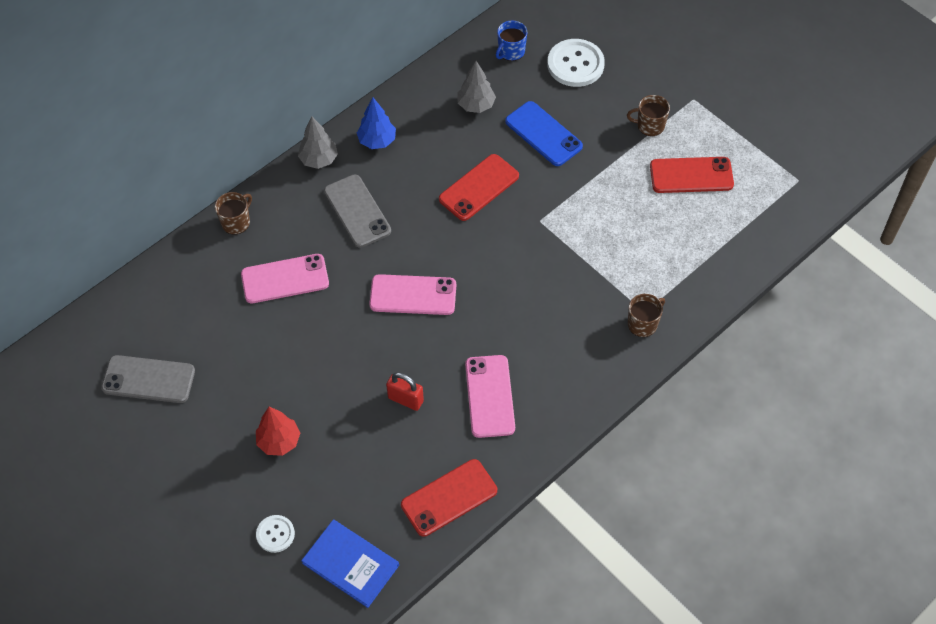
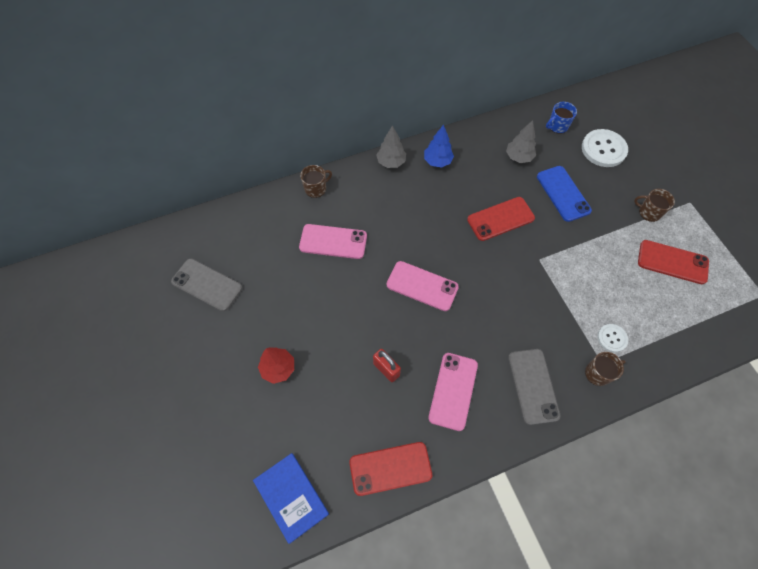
camera: 20 degrees right, 5 degrees up
(275, 534) = (244, 446): white button -> white button (612, 338)
(357, 211) = (404, 208): grey phone -> grey phone (533, 386)

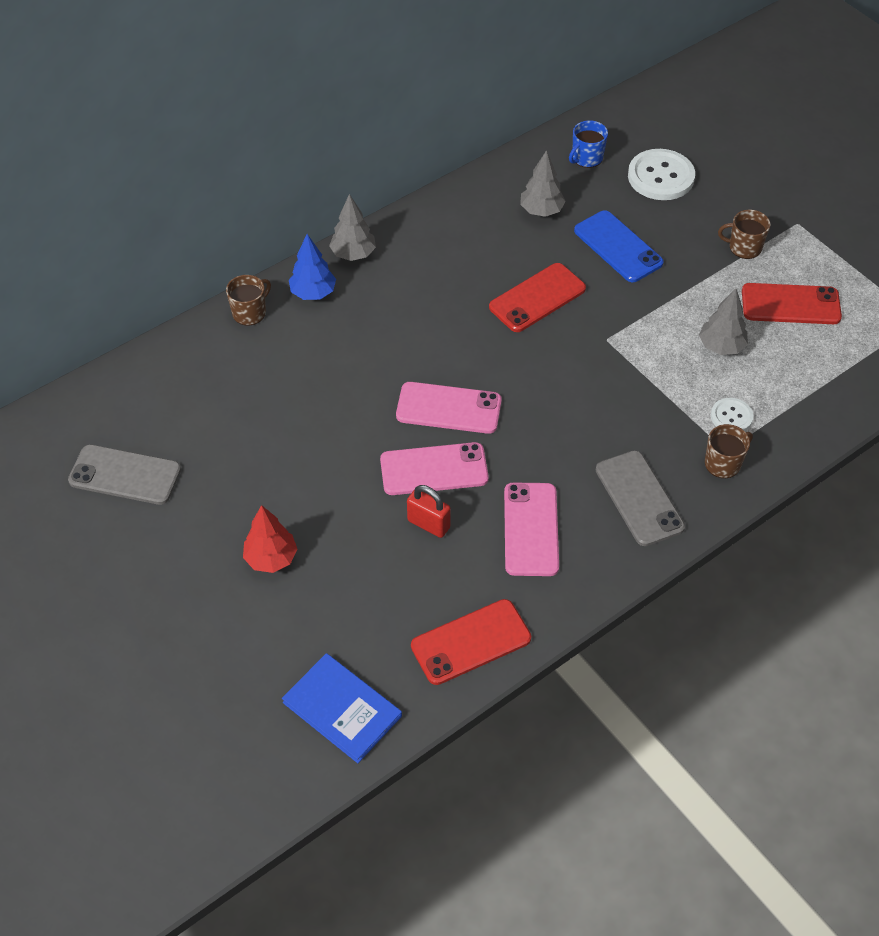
camera: 15 degrees left, 10 degrees down
(333, 241) = (299, 378): pink phone -> pink phone (434, 469)
(437, 161) = (423, 239): blue tree -> blue tree (313, 293)
(616, 283) = (721, 346): none -> grey tree

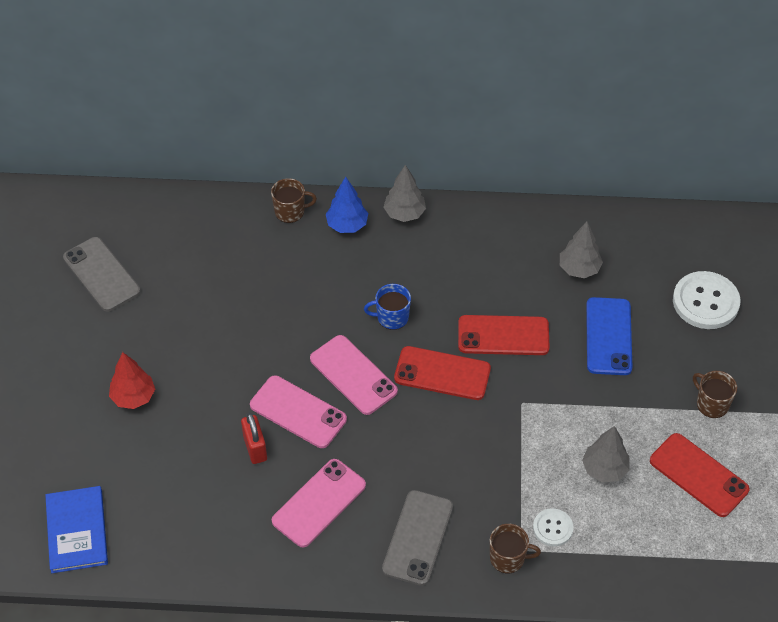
camera: 40 degrees right, 0 degrees up
(471, 642) = (199, 550): red phone -> red phone (442, 374)
(586, 158) = (661, 248): blue mug -> blue mug (391, 317)

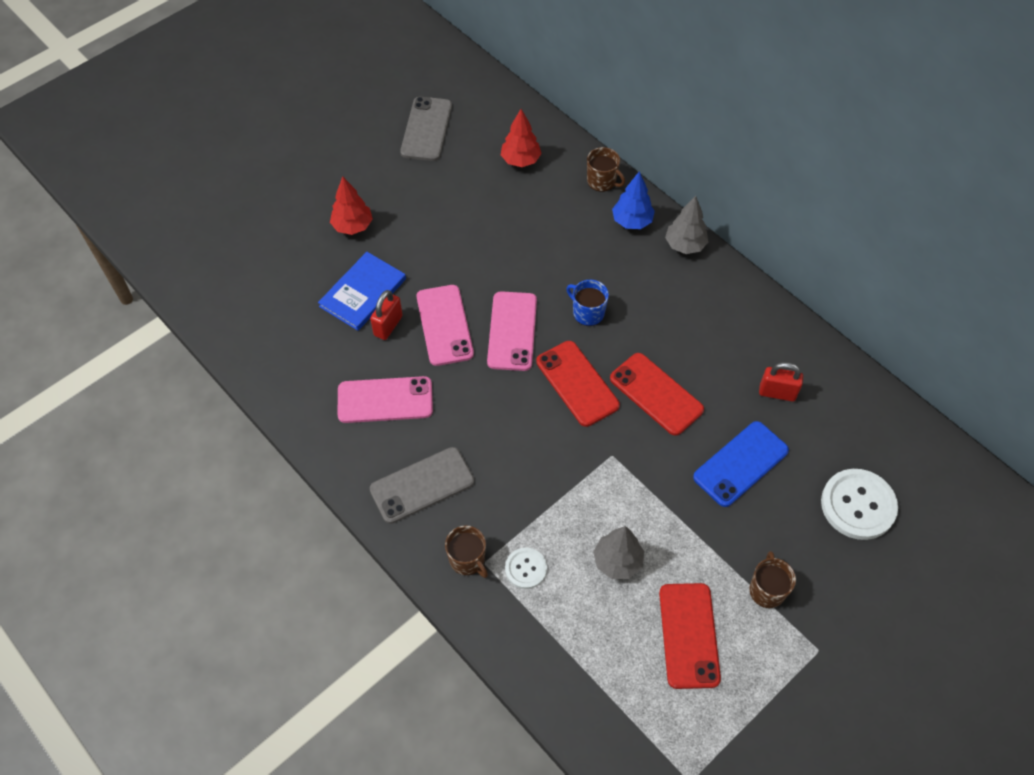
camera: 45 degrees right, 5 degrees up
(77, 531) = (220, 284): blue book -> blue book (363, 293)
(209, 242) = (520, 160): none -> red tree
(579, 269) = (777, 393): grey tree -> red padlock

